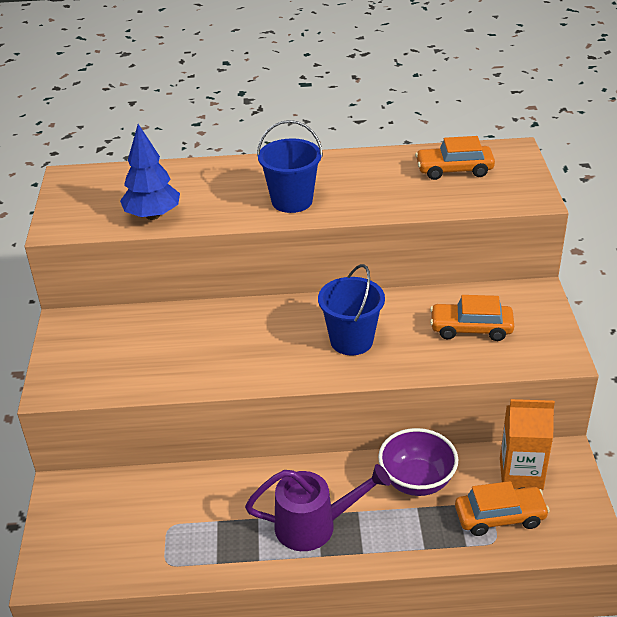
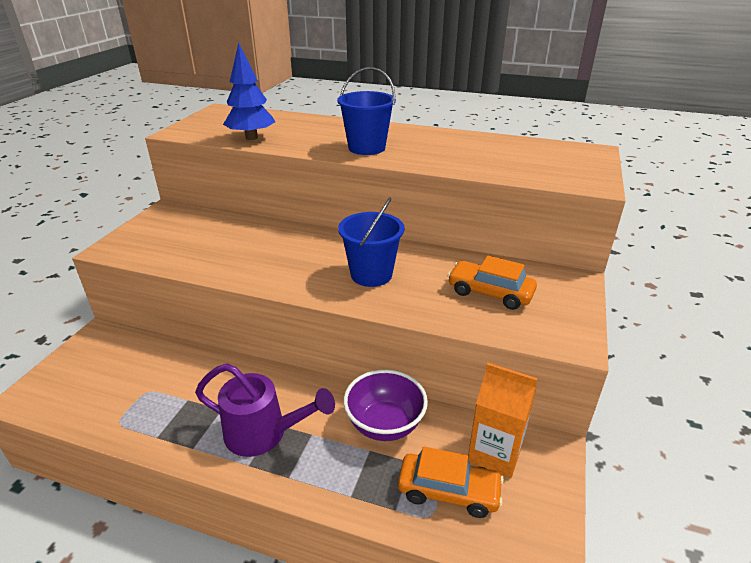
camera: 20 degrees right, 5 degrees down
(454, 170) = (526, 153): orange car -> none

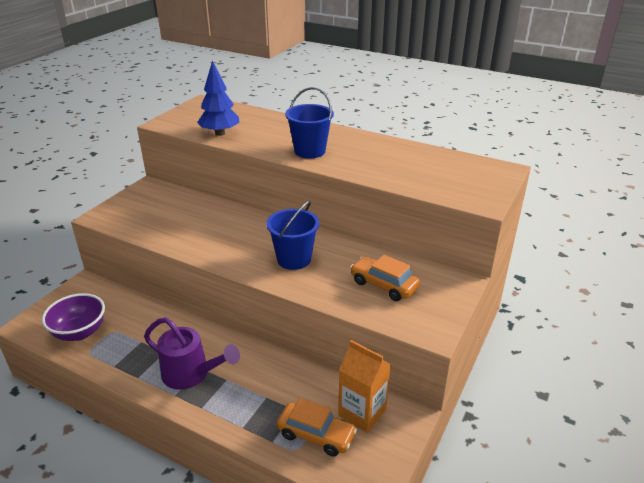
camera: 10 degrees right, 0 degrees up
(385, 424) = (284, 380): purple bowl -> purple bowl (79, 332)

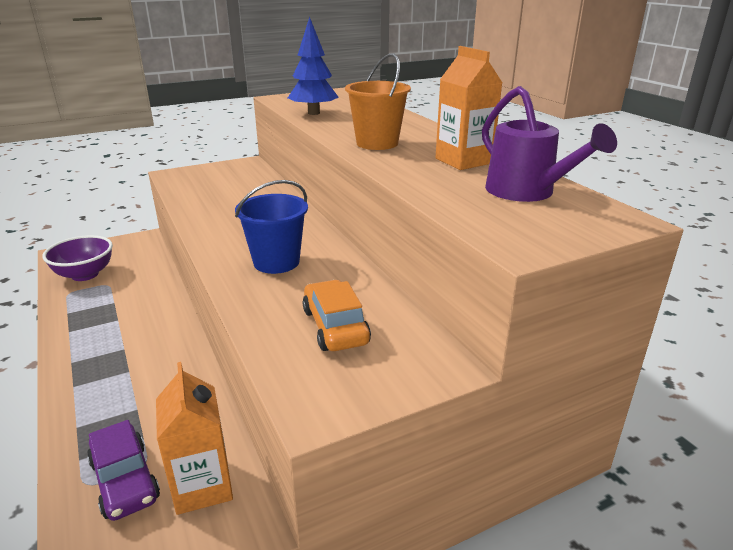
camera: 35 degrees right, 5 degrees down
(191, 374) = (109, 350): purple watering can -> purple watering can (527, 192)
(310, 151) = (377, 143): blue bucket -> orange bucket
(316, 435) = (125, 480): orange car -> purple car
(380, 151) = (463, 161): none -> orange carton

